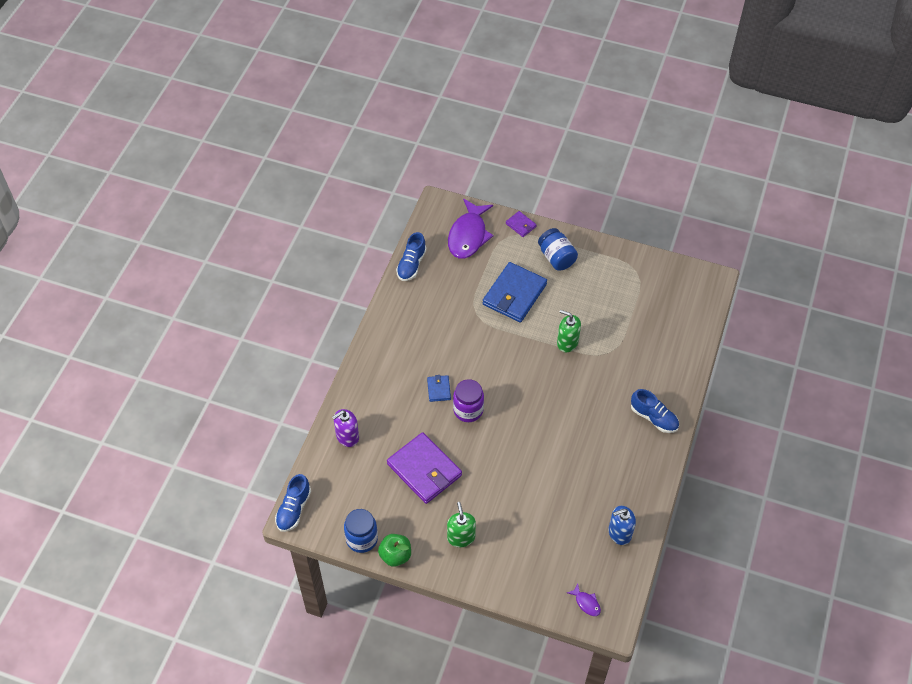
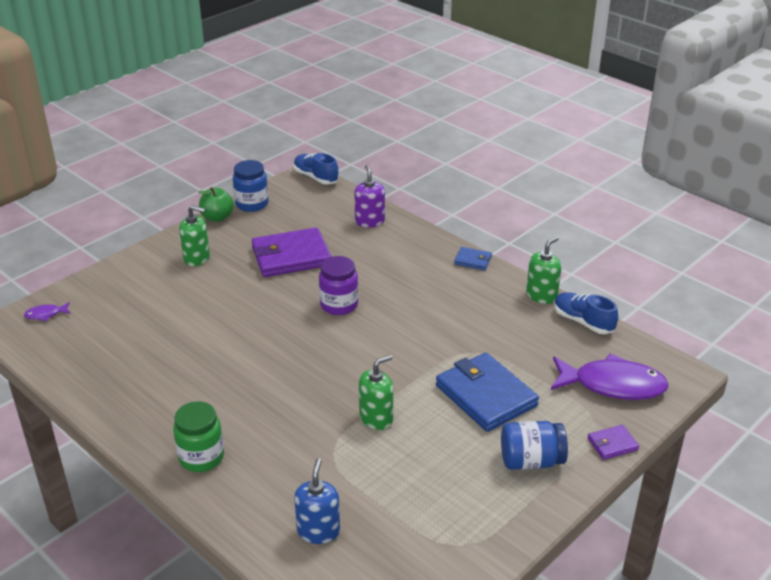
camera: 115 degrees right, 20 degrees down
(393, 294) = (541, 295): none -> green soap dispenser
(439, 389) = (382, 292): blue wallet -> blue wallet (473, 260)
(468, 235) = (613, 385): purple fish -> purple fish turned 150 degrees clockwise
(619, 533) = (89, 366): blue soap dispenser -> blue soap dispenser (318, 531)
(654, 418) = (201, 457): blue shoe -> green jar

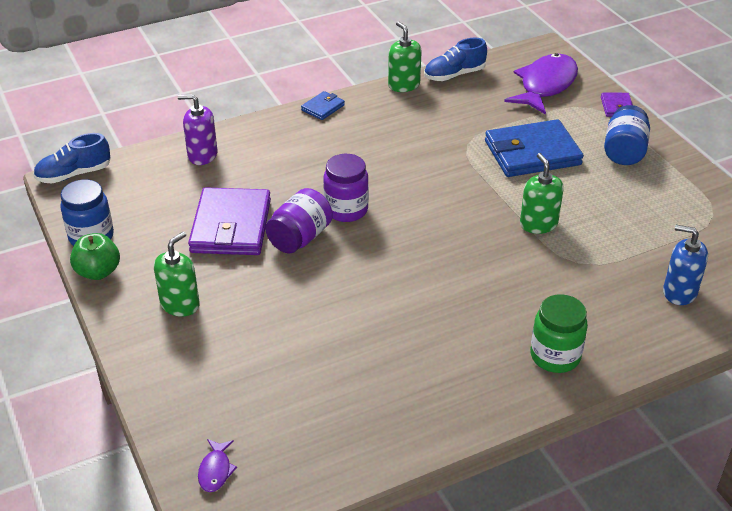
camera: 70 degrees left, 5 degrees up
(293, 291) = (300, 238): none -> purple jar

